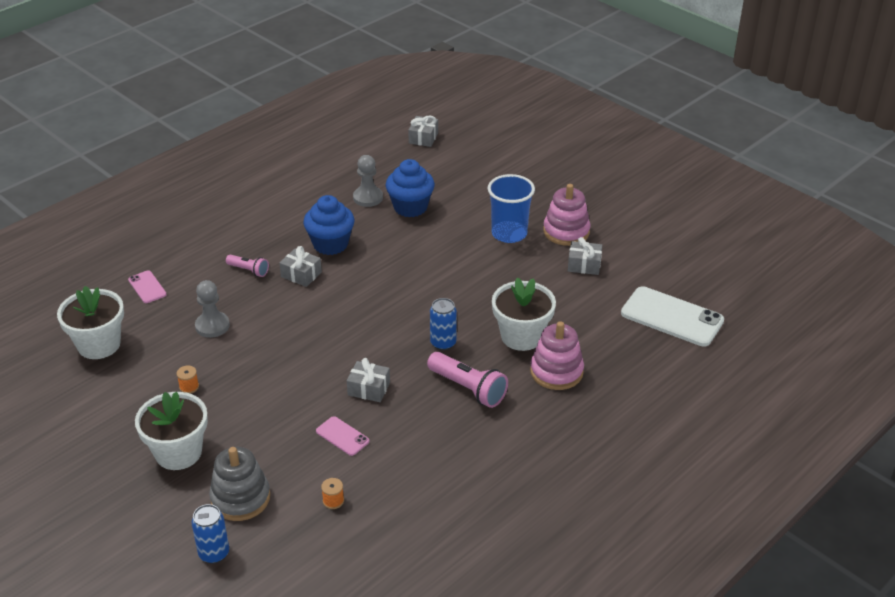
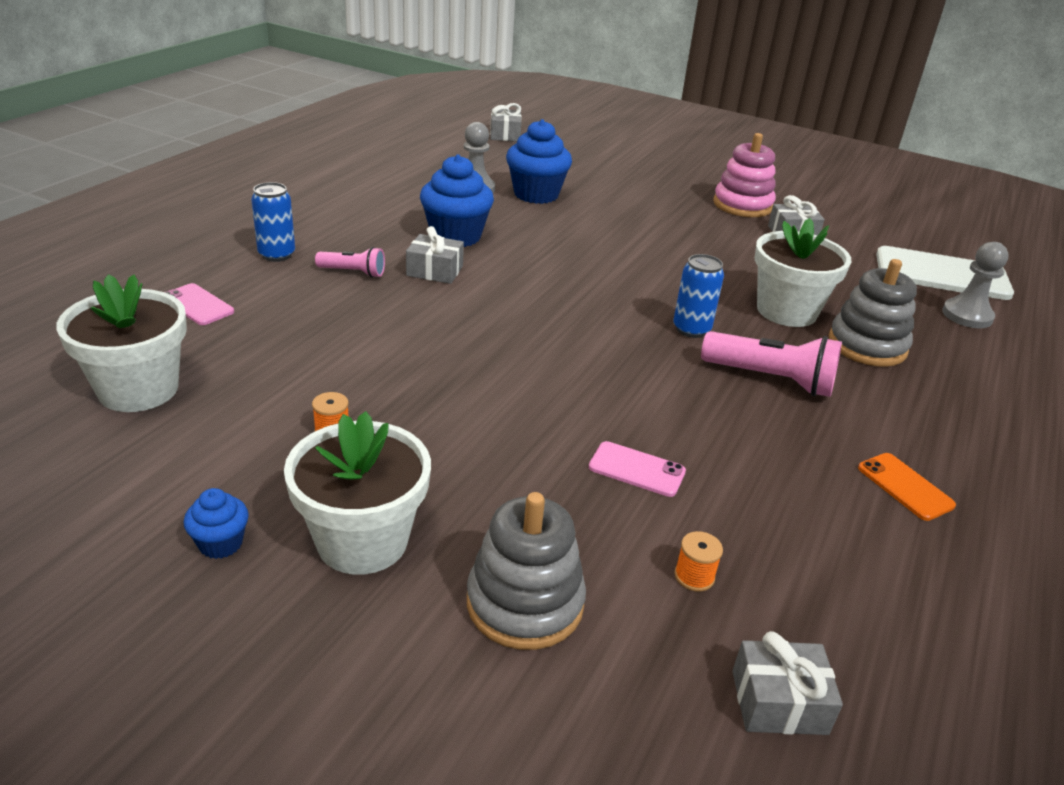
camera: 20 degrees left, 5 degrees down
(112, 442) = (221, 543): none -> blue cupcake
(212, 326) = (331, 343): grey pawn -> grey pawn (967, 315)
(214, 553) = (533, 727): blue can -> blue can (277, 255)
(369, 389) = (629, 397): grey gift -> grey gift (779, 702)
(493, 472) = (905, 487): none -> orange phone
(509, 233) = (678, 211): blue cup -> none
(556, 372) = (867, 345): pink stacking toy -> grey stacking toy

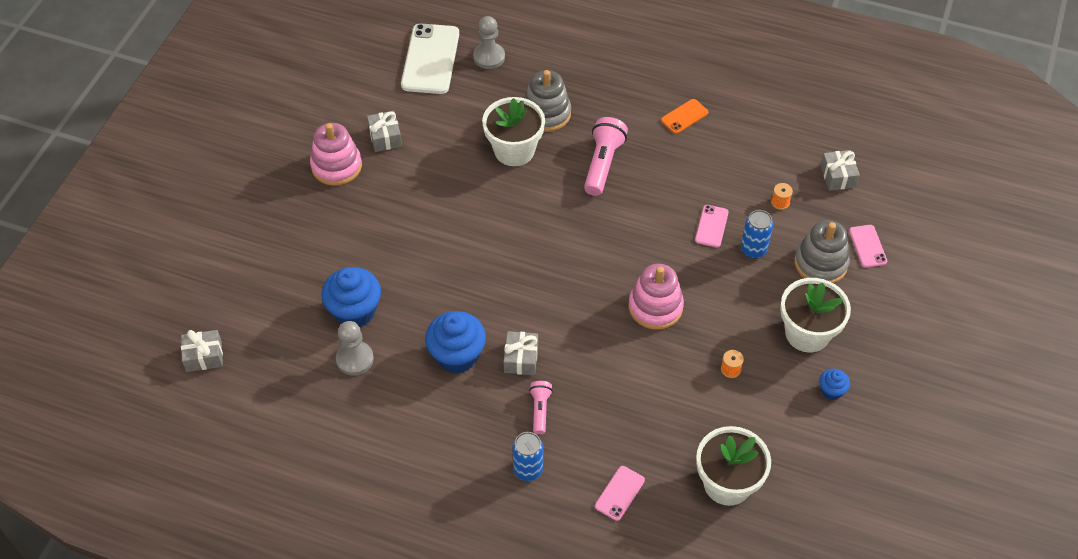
camera: 95 degrees left, 20 degrees up
(480, 381) = (655, 307): none -> pink stacking toy
(559, 705) = (867, 246): none -> pink phone
(691, 329) = (556, 202): blue can -> blue can (753, 250)

